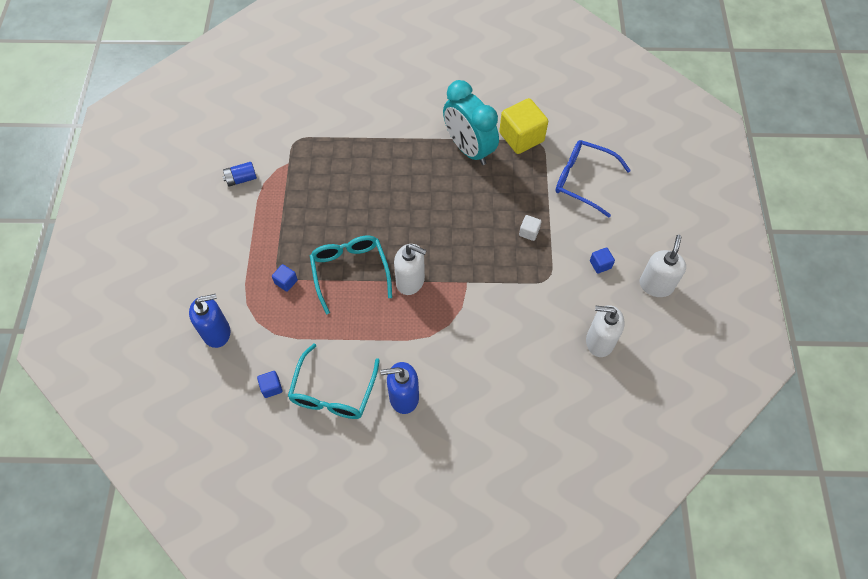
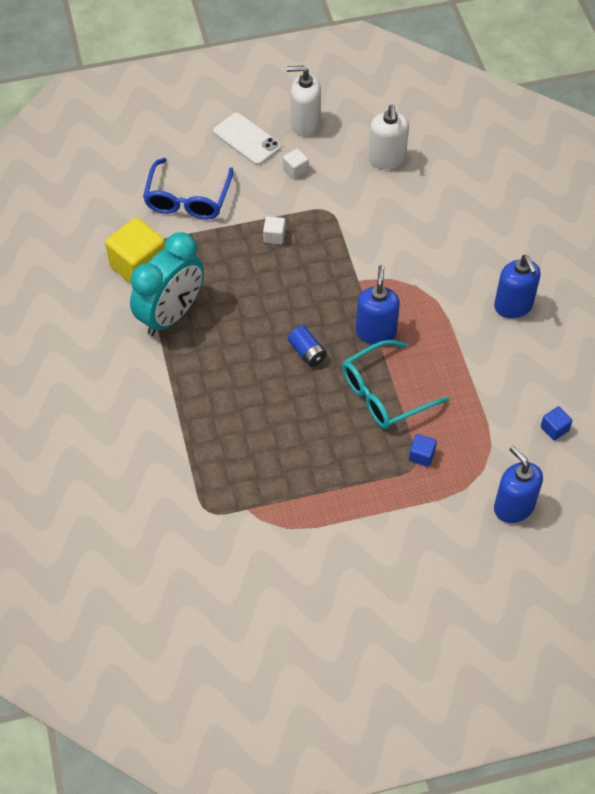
camera: 105 degrees left, 5 degrees down
(241, 179) = (290, 557): blue battery -> blue battery (307, 352)
(333, 392) = (535, 369): turquoise glasses -> none
(410, 281) = (376, 332): white soap dispenser -> blue soap dispenser
(600, 264) = (295, 170): blue cube -> white cube
(643, 235) = (247, 139): none -> white phone

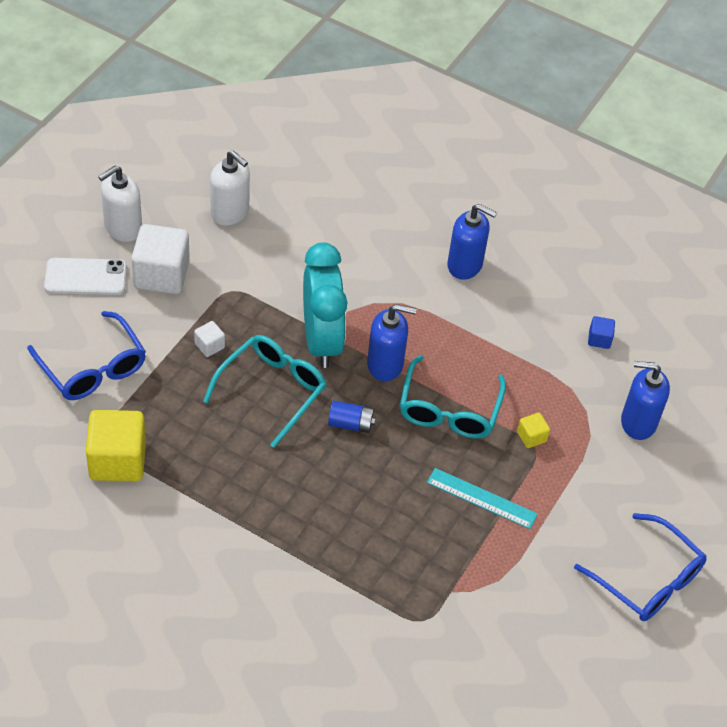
camera: 50 degrees left, 5 degrees down
(171, 315) = (198, 481): turquoise clock -> turquoise clock (321, 340)
(281, 293) = (272, 390): none -> turquoise glasses
(295, 170) = (161, 275): white cube -> white cube, size x2.18
(338, 467) = (481, 498): none -> turquoise ruler
(376, 332) = (385, 365): blue soap dispenser -> blue soap dispenser turned 135 degrees clockwise
(390, 614) = (648, 579): none -> blue glasses
(421, 455) = (531, 437): blue cube -> yellow cube

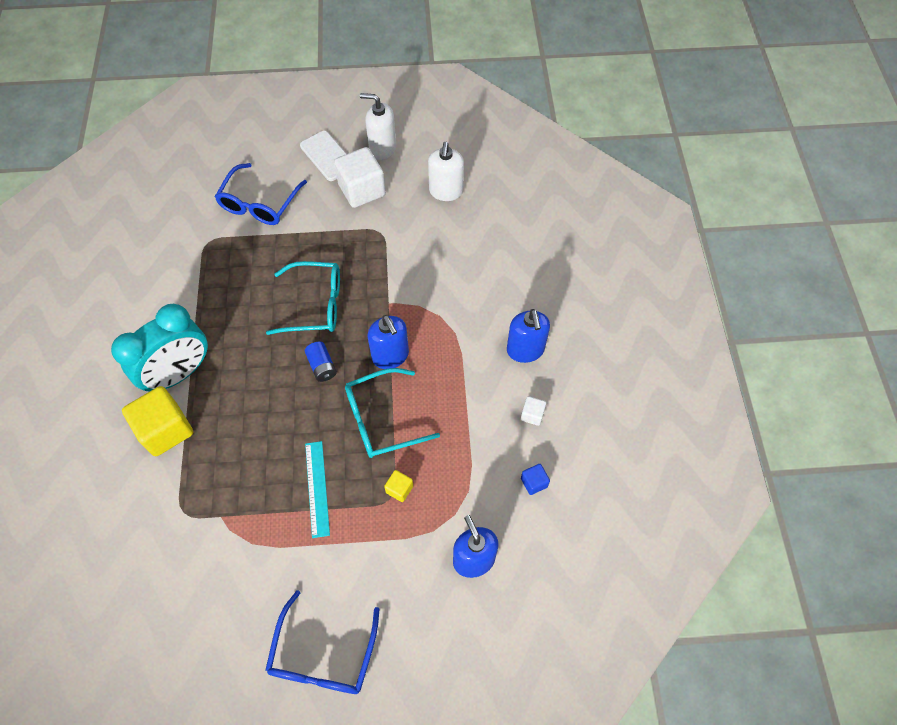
camera: 60 degrees right, 10 degrees up
(117, 460) = (197, 260): yellow cube -> yellow cube (166, 430)
(209, 346) = (325, 249): white cube -> white cube (532, 415)
(321, 340) = (380, 306): turquoise clock -> turquoise clock (179, 373)

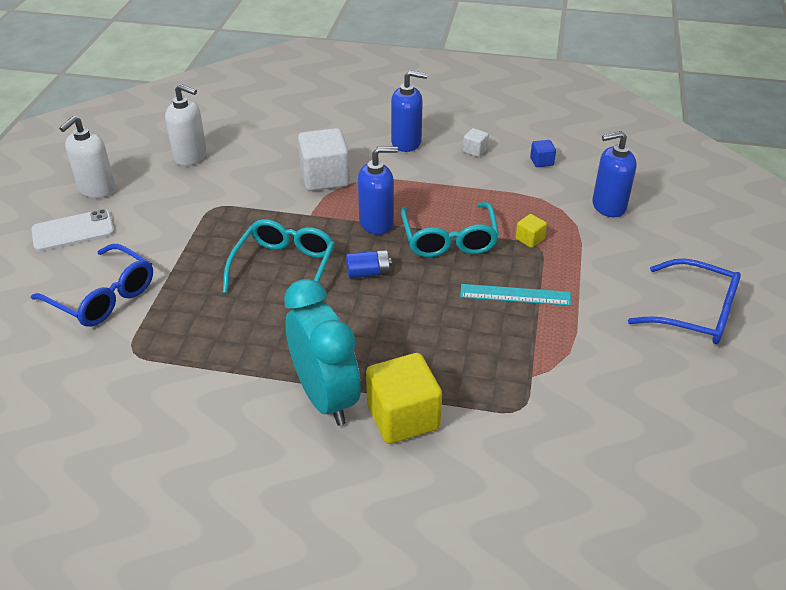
camera: 75 degrees left, 20 degrees down
(362, 190) = (145, 212): white cube -> white cube (325, 178)

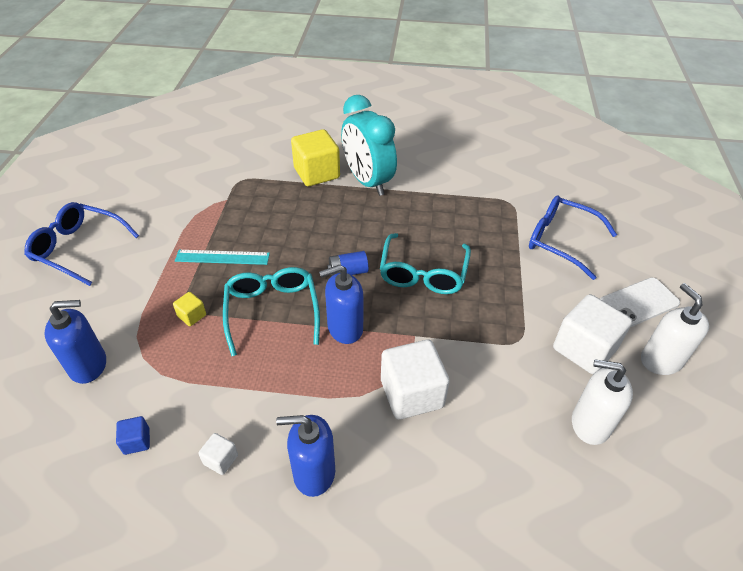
camera: 175 degrees right, 5 degrees up
(97, 189) = (661, 360): white soap dispenser -> white soap dispenser turned 45 degrees counterclockwise
(158, 199) = (584, 349): none -> white cube

